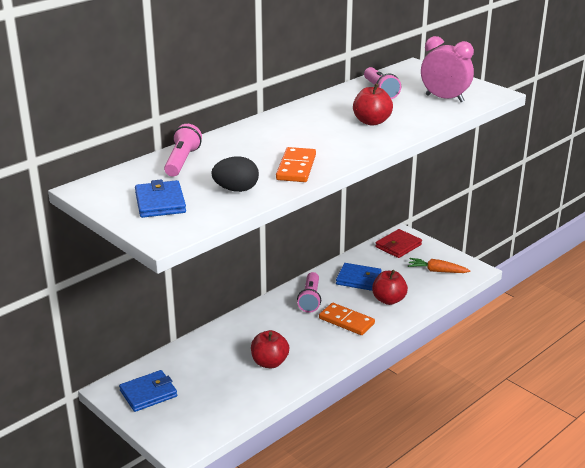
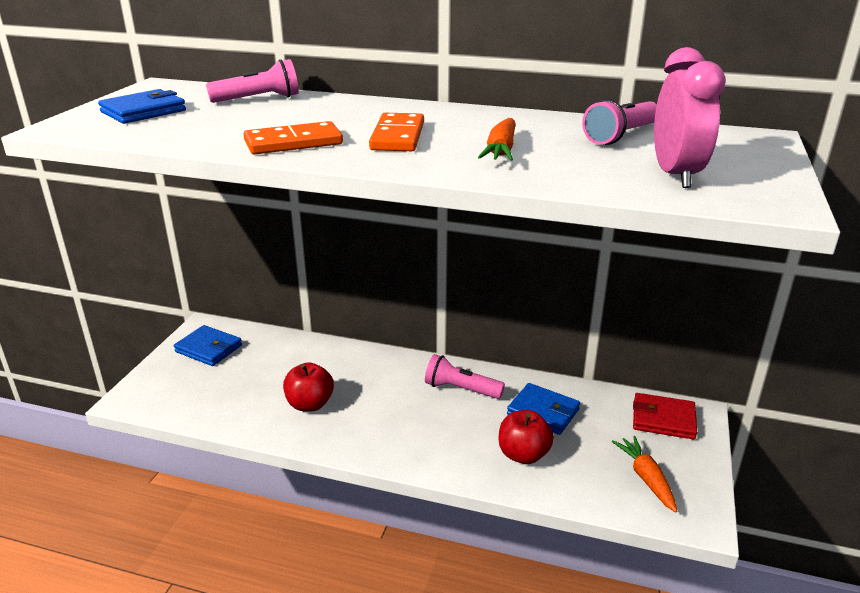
camera: 60 degrees right, 0 degrees up
(236, 189) = (202, 131): black egg -> none
(310, 299) = (461, 389): pink flashlight -> pink flashlight turned 45 degrees clockwise
(346, 321) = (441, 434): orange domino -> orange domino (398, 136)
(358, 279) = (543, 412): blue wallet -> blue wallet turned 45 degrees counterclockwise
(371, 122) = (501, 151): red apple -> orange carrot

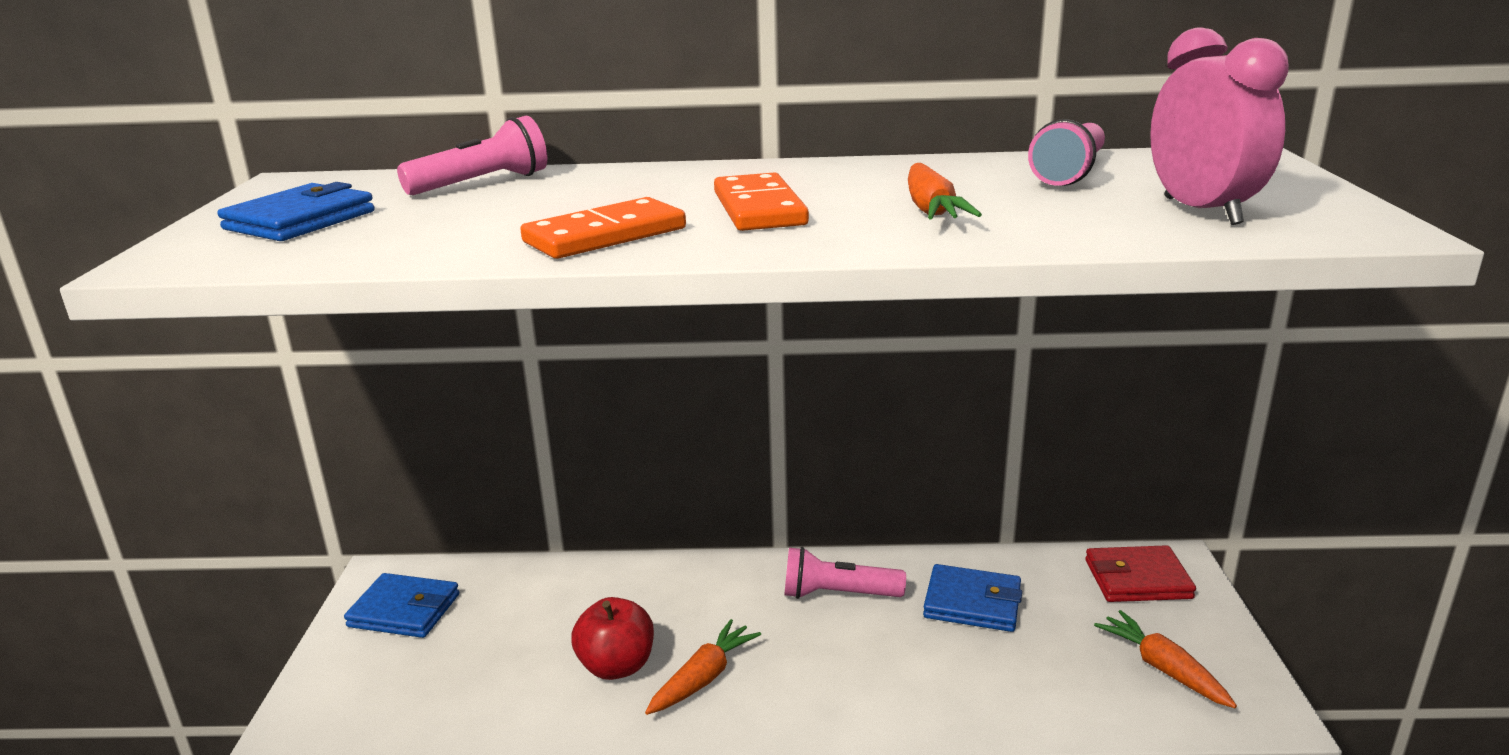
camera: 15 degrees left, 5 degrees down
(356, 421) = (704, 677): none -> orange carrot
(523, 454) = (979, 673): red apple -> none

